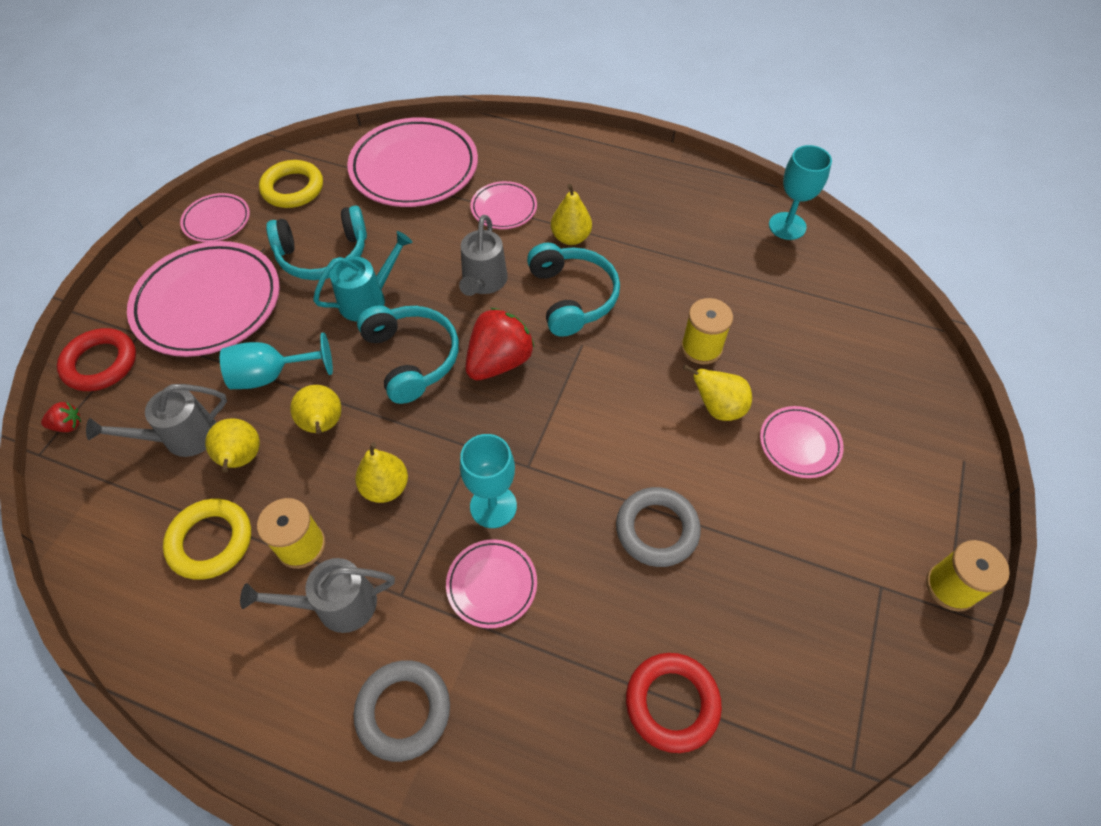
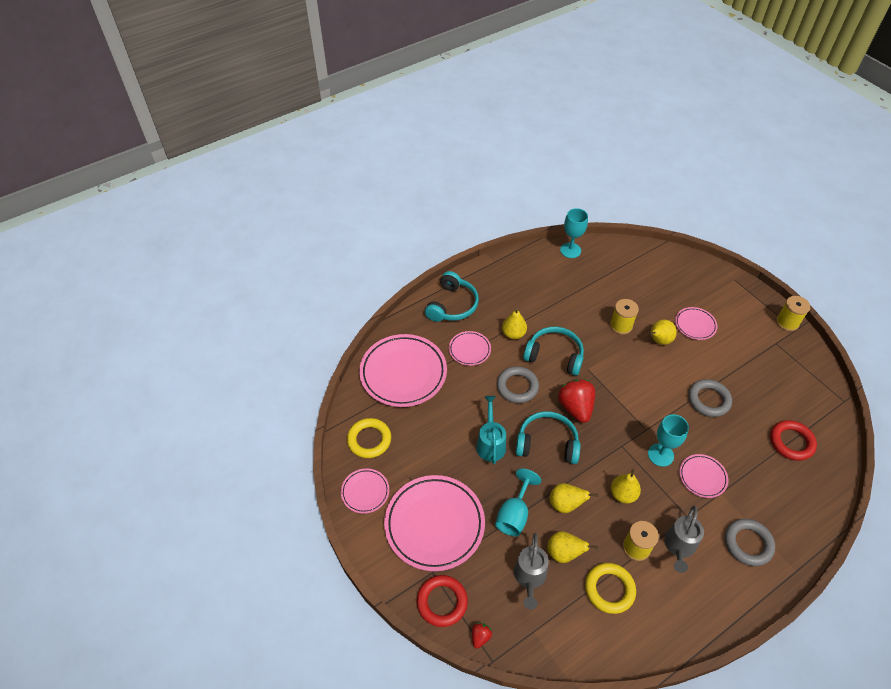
camera: 55 degrees left, 5 degrees down
(323, 255) = (439, 449): turquoise headphones -> turquoise headphones (452, 305)
(483, 283) = (517, 387): grey watering can -> grey ring

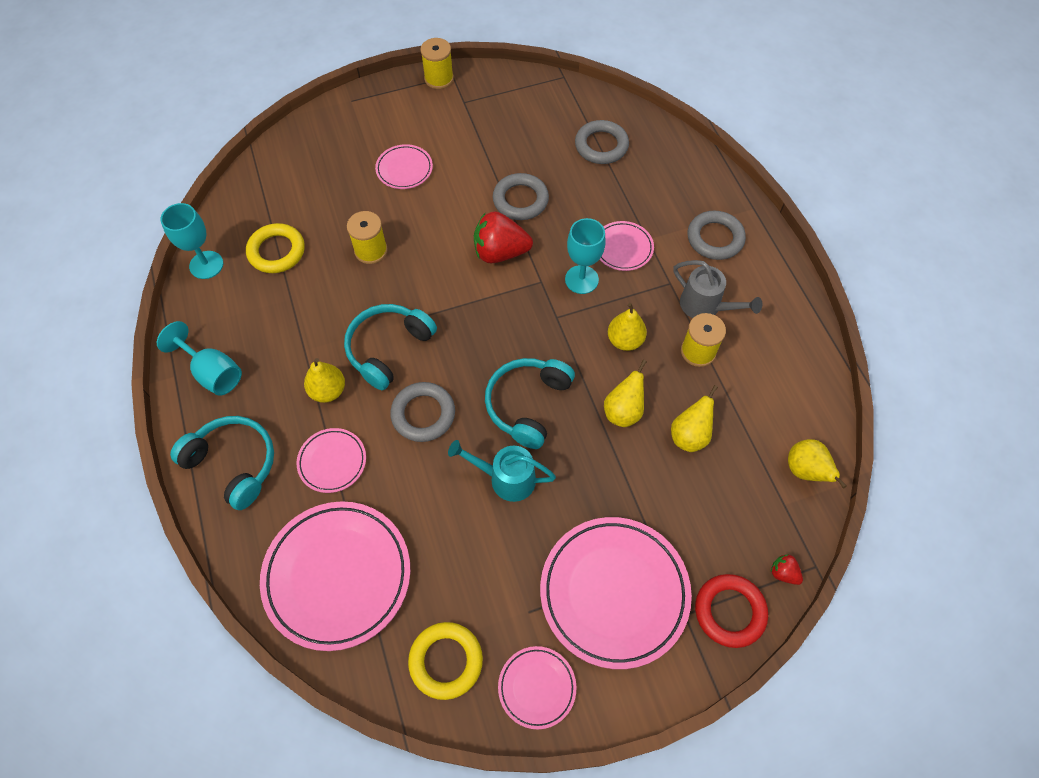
camera: 75 degrees left, 10 degrees up
(514, 514) = (623, 479): turquoise goblet -> turquoise goblet (212, 372)
(529, 578) = (715, 487): grey watering can -> none
(575, 407) = (483, 351): red strawberry -> red strawberry (500, 252)
(609, 589) = (745, 399): yellow ring -> yellow ring (276, 251)
(658, 340) = (412, 217): yellow pear -> yellow pear (805, 471)
(791, 442) = (601, 146): red ring -> grey ring

